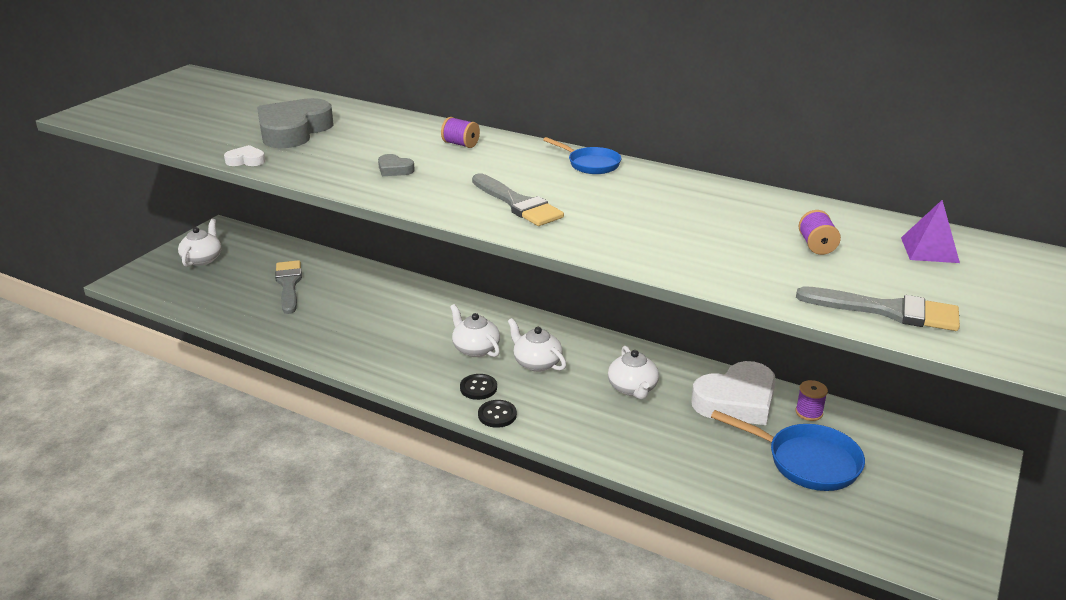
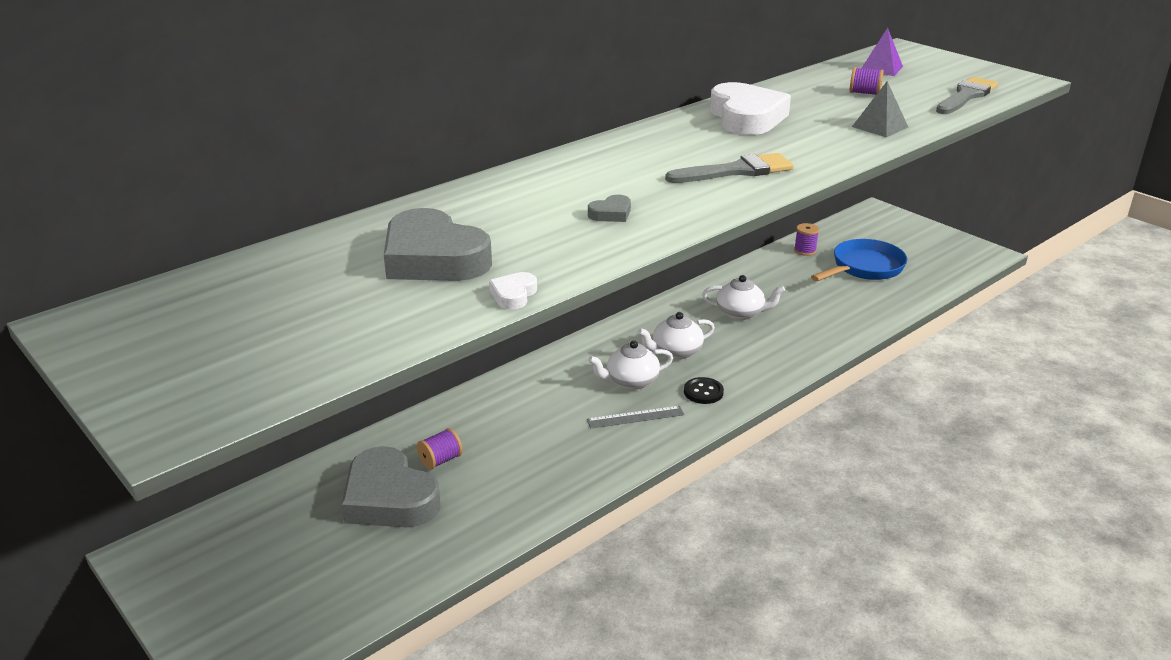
camera: 70 degrees left, 0 degrees up
(202, 259) = (236, 580): white teapot -> none
(289, 284) = (389, 498): grey brush -> grey heart
(423, 360) = (635, 417): none -> grey ruler
(460, 144) = (564, 175): purple spool -> purple spool (440, 460)
(497, 415) = (753, 389): black button -> none
(590, 164) = (662, 131): blue pan -> none
(707, 261) = (879, 126): none -> grey pyramid
(736, 401) = (778, 273): white heart -> white heart (746, 117)

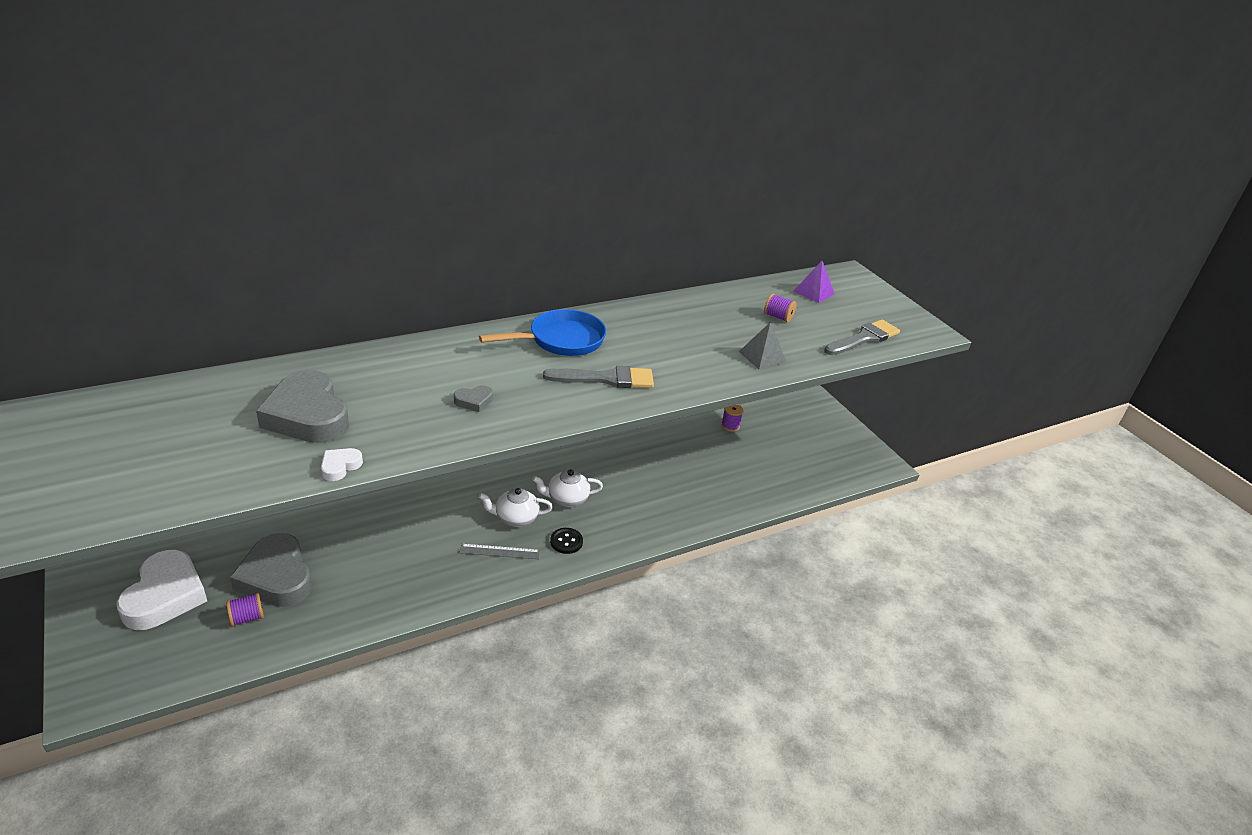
camera: 10 degrees right, 5 degrees up
(440, 460) = (332, 553): purple spool -> purple spool (247, 618)
(741, 313) = (641, 474): white teapot -> none
(746, 117) = (658, 323): white heart -> white heart (165, 596)
(864, 268) = (769, 454): blue pan -> blue pan (561, 340)

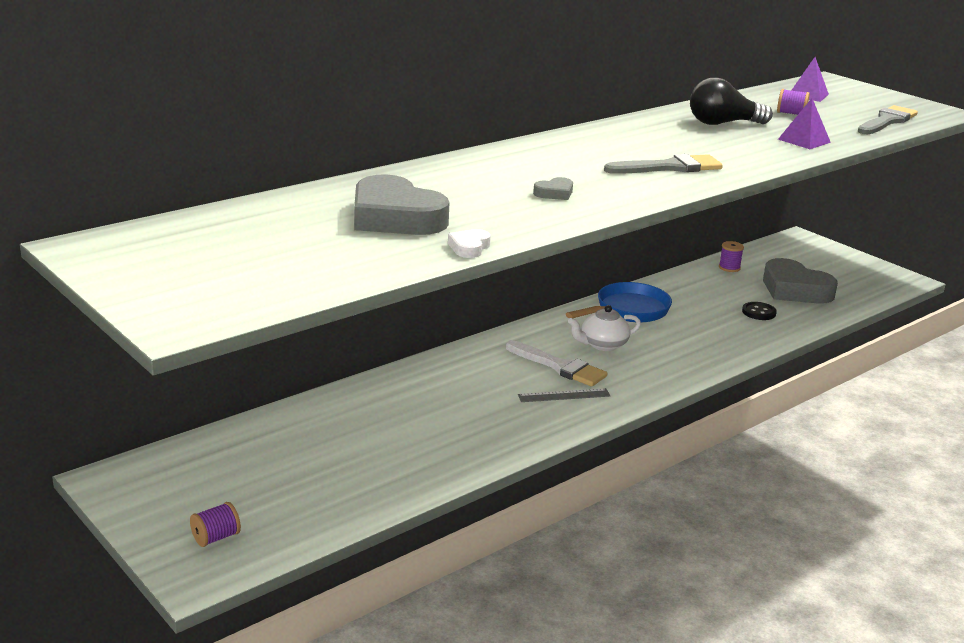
camera: 10 degrees left, 10 degrees down
(165, 596) = (217, 479): white heart -> none
(247, 618) = (327, 485): purple spool -> purple spool (216, 537)
(276, 577) = (333, 447): grey heart -> grey heart (795, 289)
(515, 518) = (559, 366): white teapot -> white brush
(561, 340) = (596, 146): blue pan -> blue pan (628, 311)
(566, 542) = (628, 379): black button -> black button (759, 312)
(702, 323) = (722, 123): none -> black light bulb
(762, 357) = (804, 140): grey pyramid -> purple pyramid

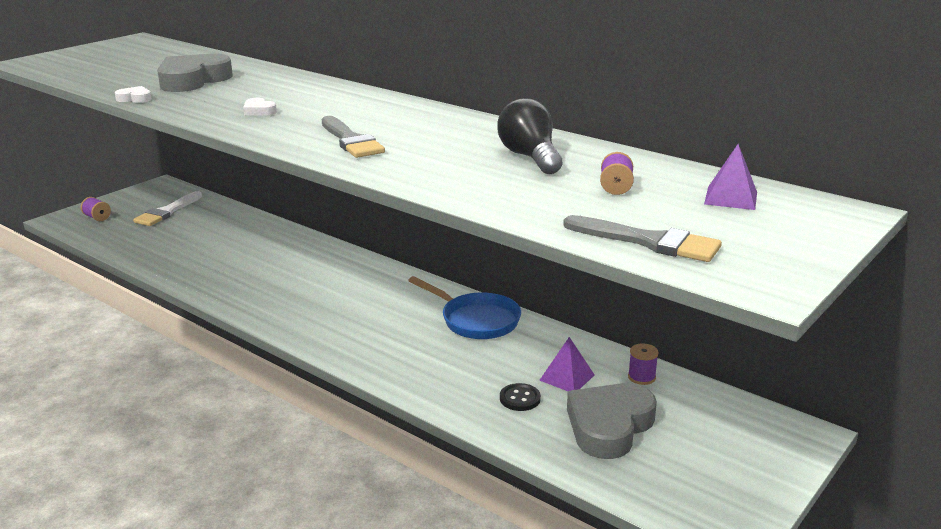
camera: 80 degrees right, 0 degrees up
(555, 193) = (259, 111): grey heart -> white heart
(559, 366) = (340, 296): white brush -> white brush (167, 212)
(564, 395) = (287, 301): grey ruler -> none
(602, 345) = (392, 312): white teapot -> none
(804, 140) = (497, 193): purple pyramid -> purple pyramid (567, 377)

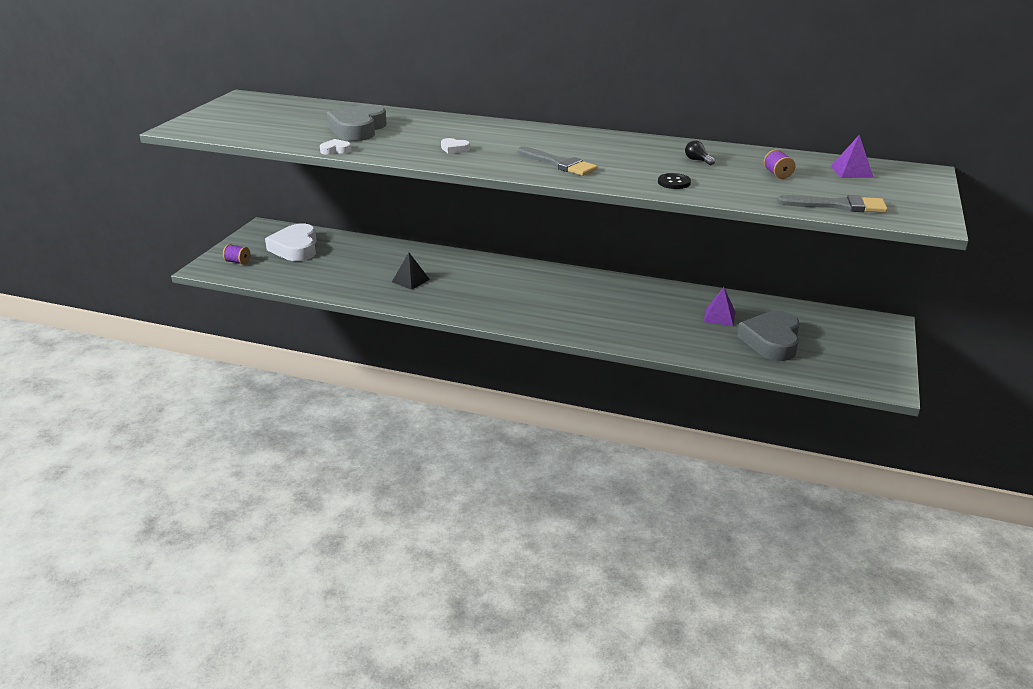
camera: 20 degrees left, 5 degrees up
(167, 212) = (295, 248): white brush -> white heart
(244, 266) = (410, 280): none -> black pyramid
(476, 320) = (625, 290): blue pan -> none
(520, 398) = (701, 335): black button -> black button (674, 182)
(530, 157) = (697, 160): black light bulb -> black light bulb, size x0.48
(641, 377) = (765, 308): purple spool -> none

